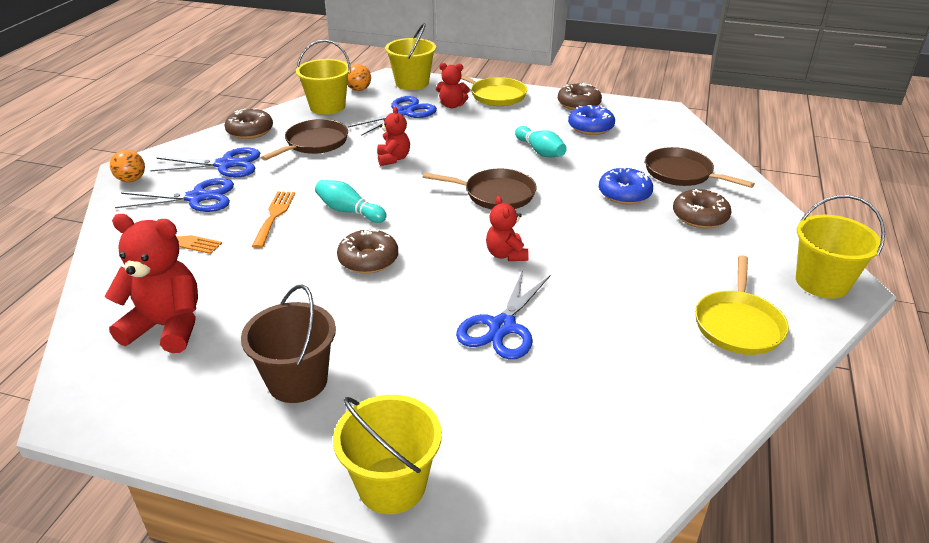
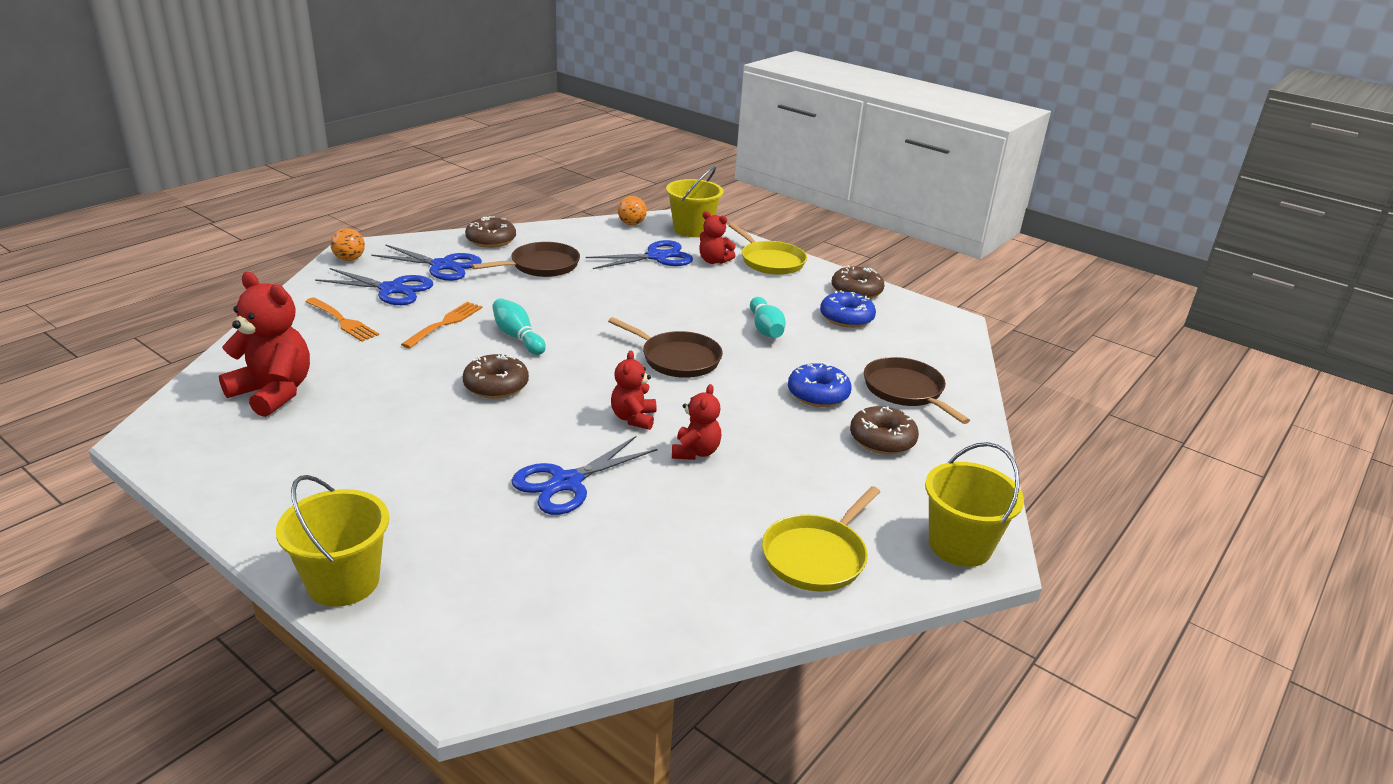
camera: 20 degrees right, 5 degrees down
(297, 381) = (341, 471): brown bucket -> none
(327, 106) = (585, 234): yellow bucket -> none
(393, 159) = (605, 299): red teddy bear -> red teddy bear (695, 452)

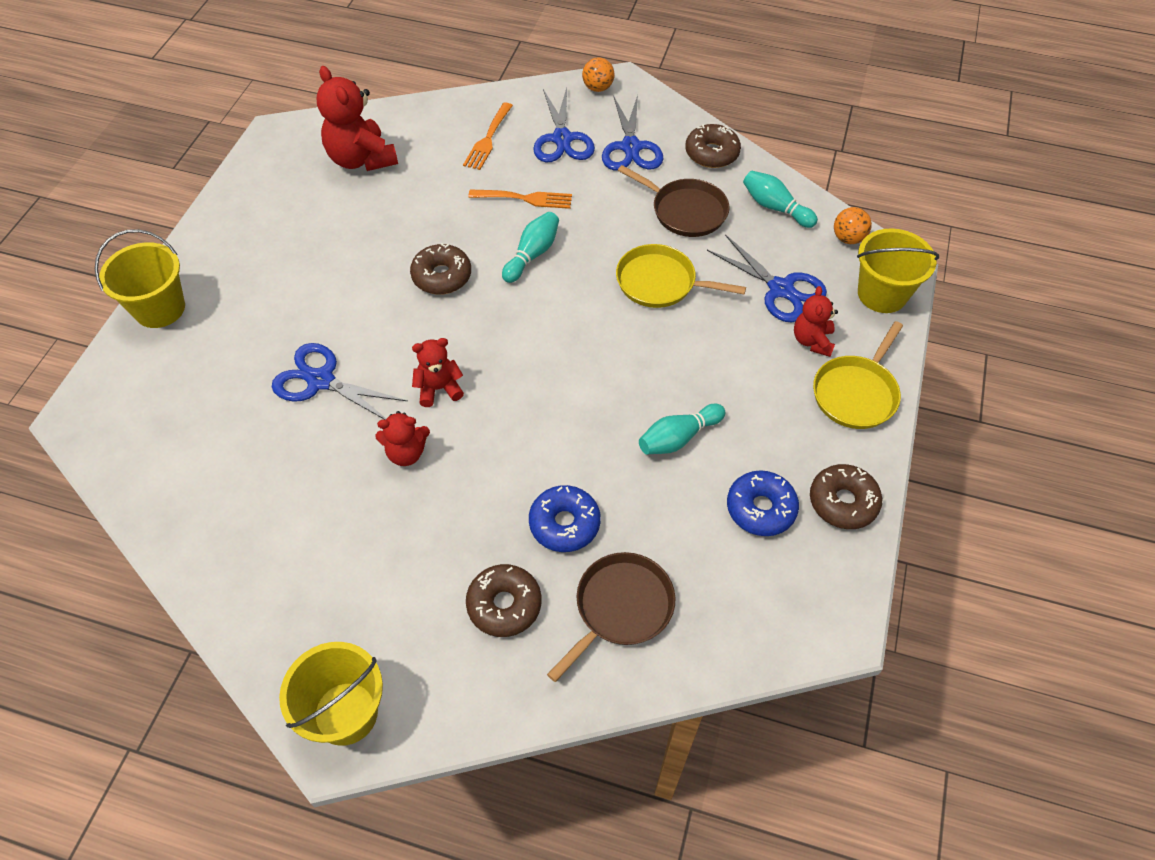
camera: 70 degrees right, 25 degrees up
(273, 393) = (361, 159): red teddy bear -> red teddy bear turned 135 degrees clockwise
(575, 236) = (775, 207): none -> turquoise bowling pin
(677, 359) = (565, 384): brown pan -> none
(816, 556) = (286, 592): yellow pan -> yellow pan (660, 282)

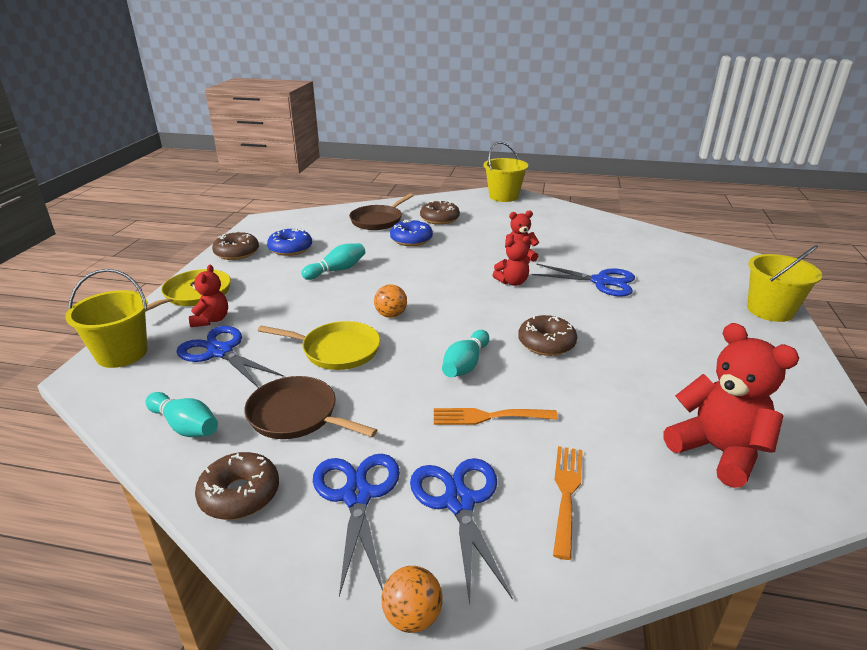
camera: 175 degrees right, 25 degrees down
(848, 238) = (119, 399): orange ball -> orange ball (391, 315)

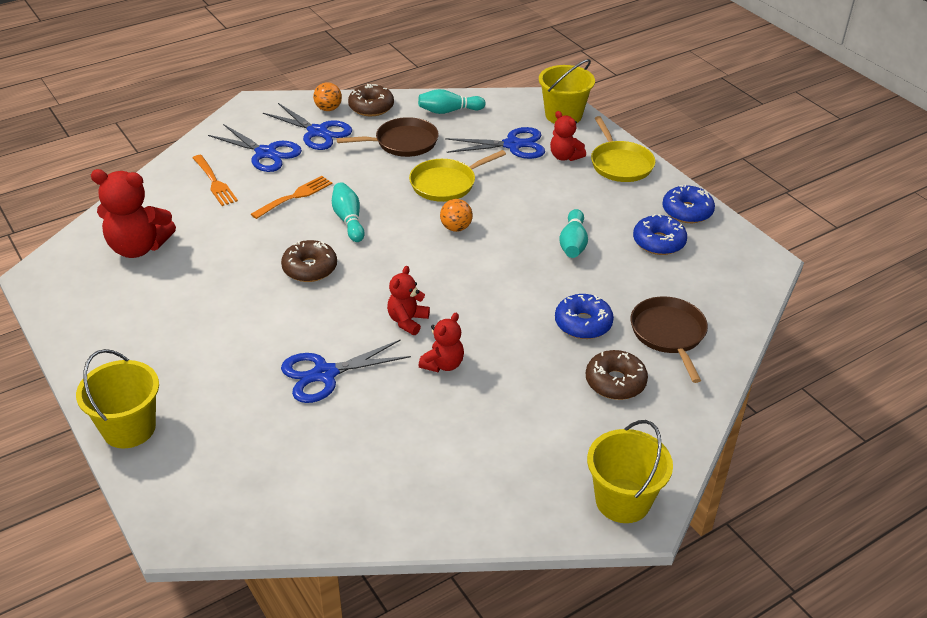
camera: 135 degrees right, 10 degrees up
(237, 253) = (687, 211): brown donut -> blue donut
(412, 616) = (244, 115): orange ball -> orange ball (328, 109)

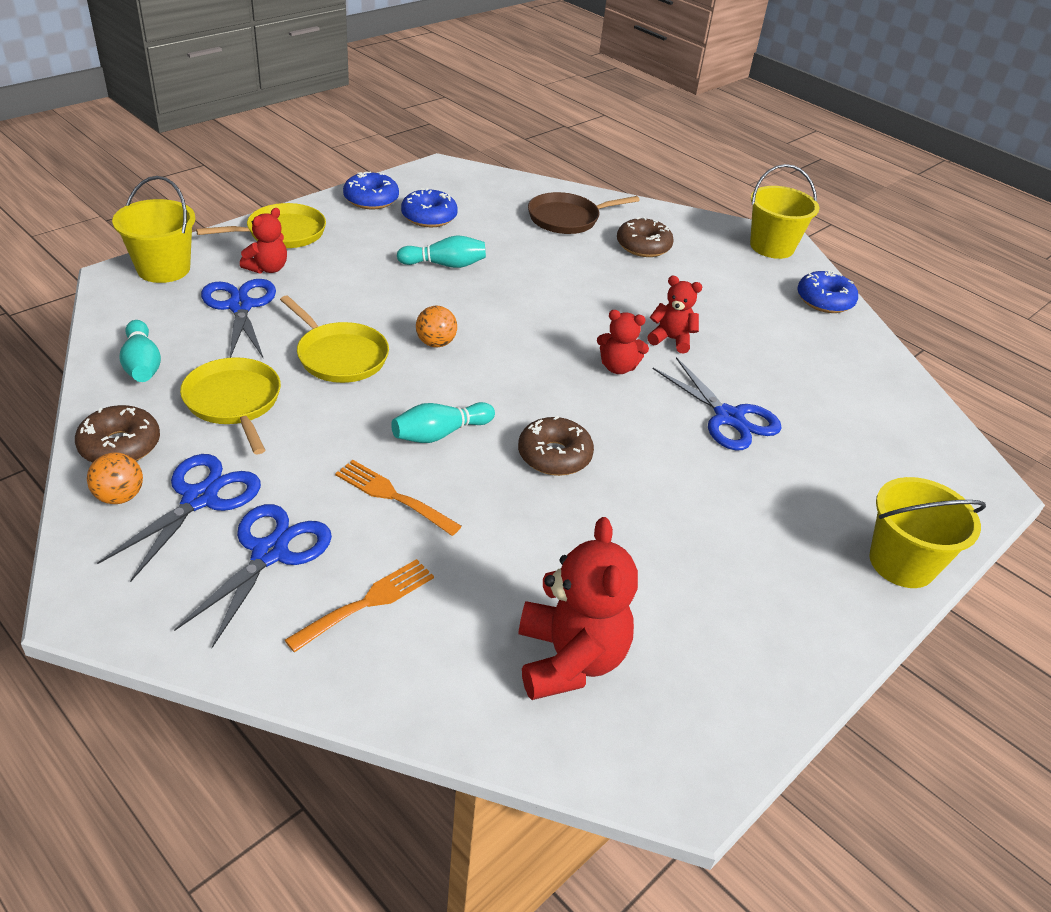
camera: 105 degrees left, 0 degrees up
(403, 142) = (234, 402): brown pan -> yellow pan
(583, 323) = (573, 261): blue donut -> blue donut (824, 300)

